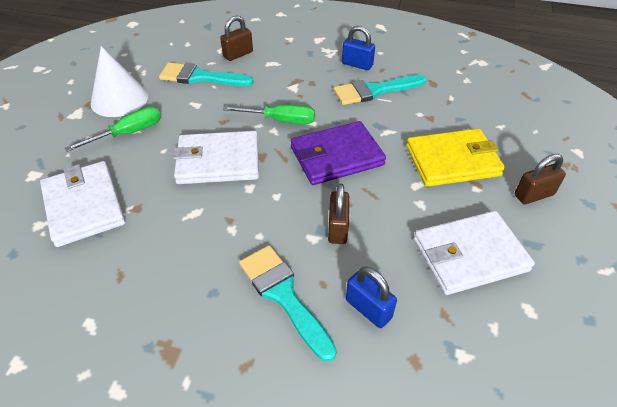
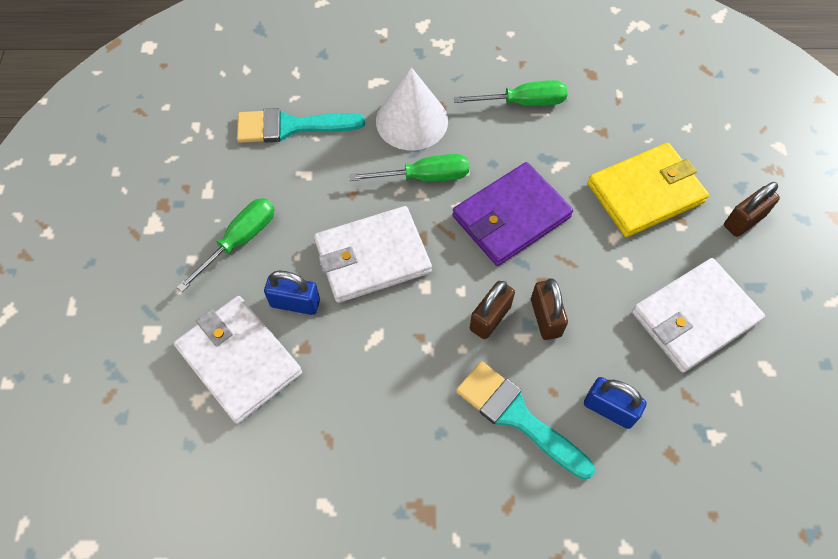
camera: 15 degrees left, 15 degrees up
(119, 99) = (200, 187): white cone -> white cone (412, 120)
(238, 54) = (324, 75): brown padlock -> brown padlock (490, 318)
(357, 64) = (488, 61): blue padlock -> blue padlock (295, 303)
(374, 91) = (523, 102): turquoise brush -> green screwdriver

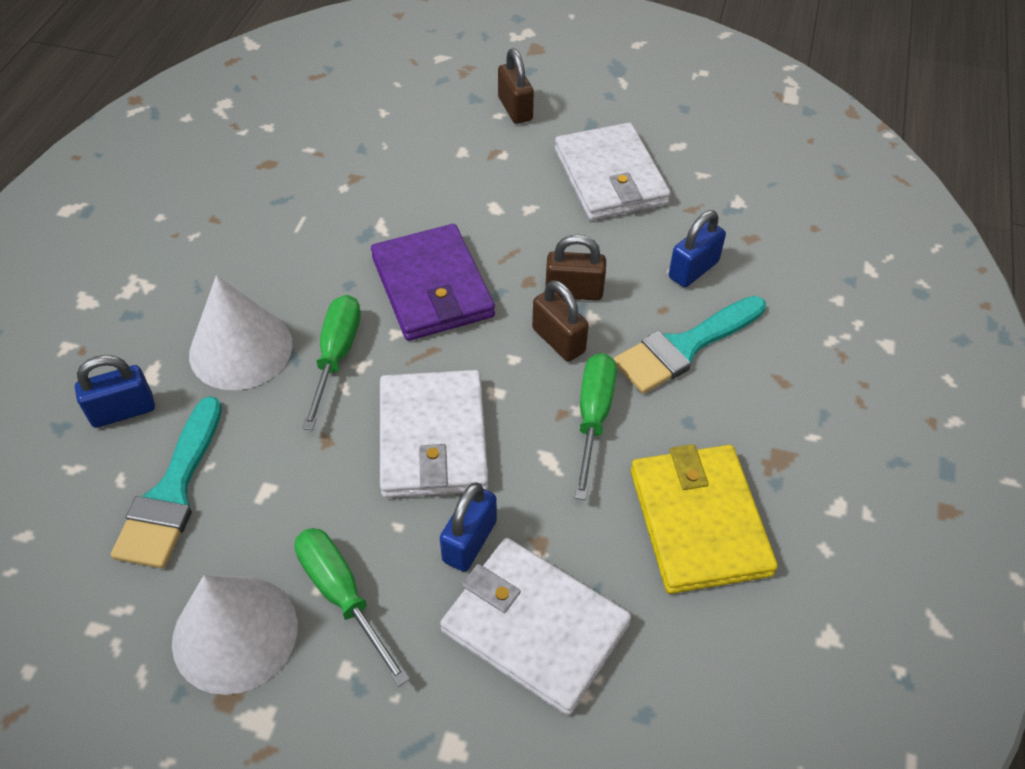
camera: 75 degrees left, 10 degrees down
(204, 193) = (235, 633): none -> white cone
(239, 360) = (535, 627): white wallet -> white wallet turned 60 degrees clockwise
(343, 79) = (123, 411): none -> blue padlock
(523, 102) = (275, 233): green screwdriver -> green screwdriver (593, 417)
(645, 193) = (451, 167): yellow wallet -> yellow wallet (699, 521)

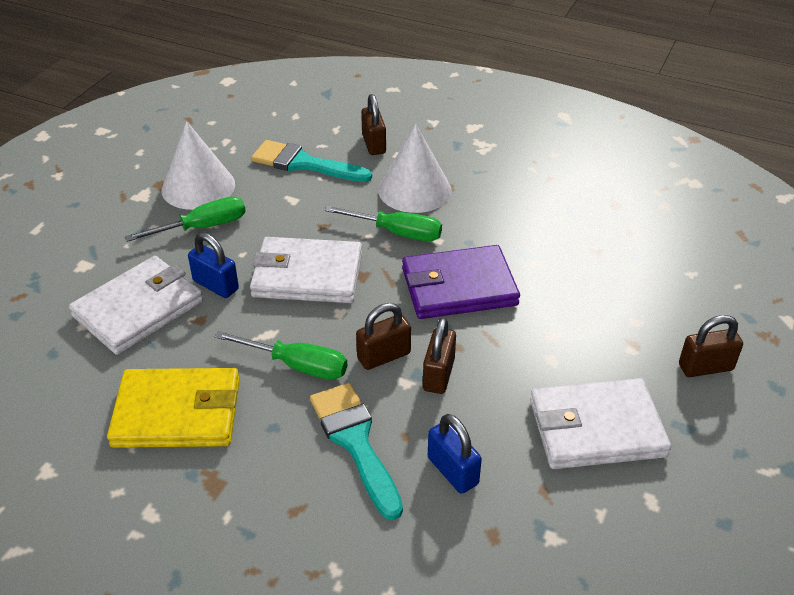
camera: 100 degrees right, 10 degrees down
(123, 411) = (374, 144): blue padlock -> brown padlock

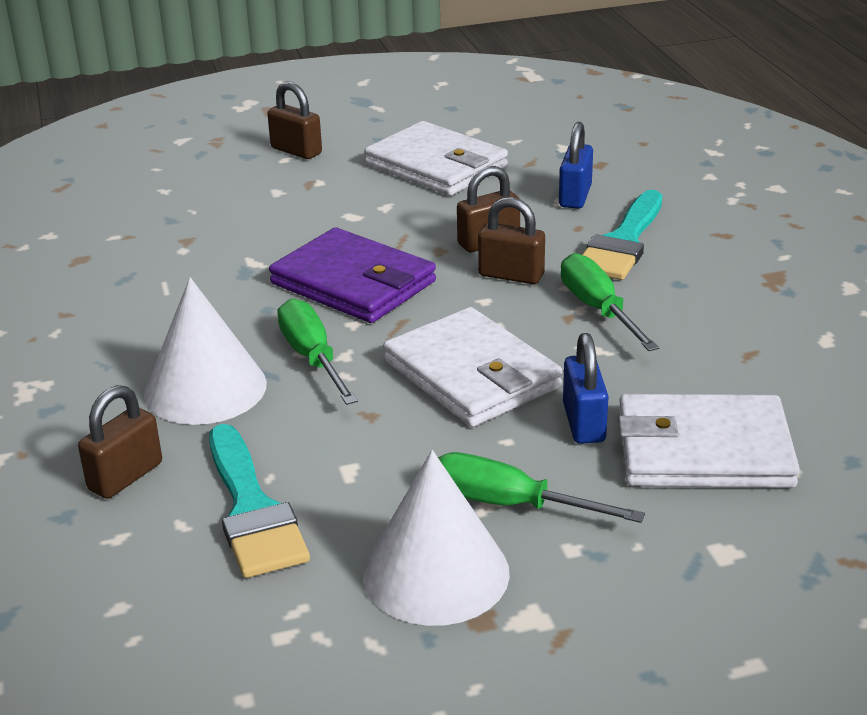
camera: 130 degrees left, 10 degrees down
(177, 413) = (757, 335): yellow wallet -> none

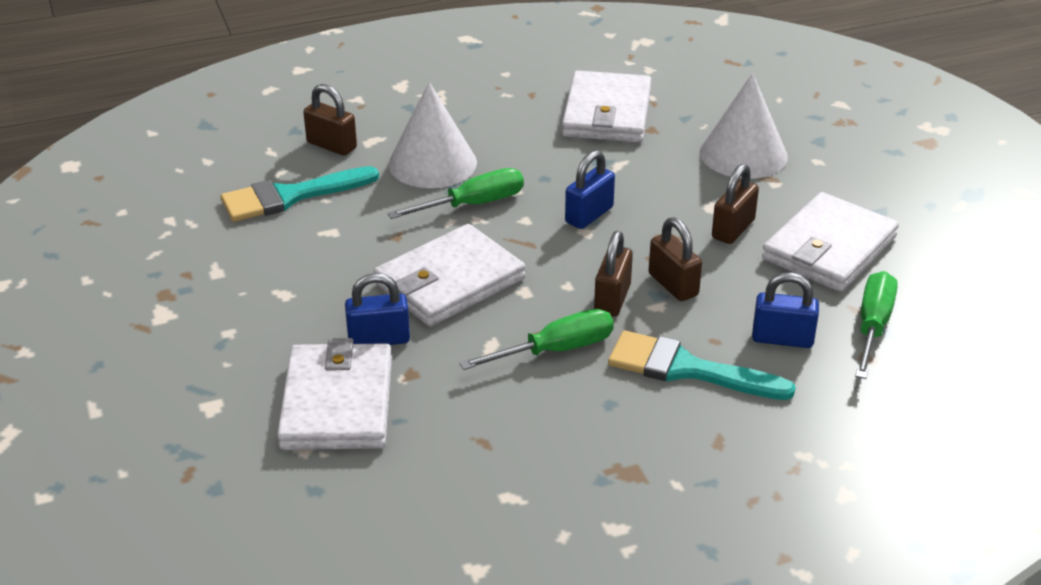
camera: 85 degrees right, 5 degrees up
(138, 265) = (606, 113): none -> white wallet
(296, 151) = (836, 165): brown padlock -> brown padlock (733, 229)
(353, 283) = (589, 215): purple wallet -> blue padlock
(436, 573) = (213, 273): white cone -> white cone (743, 154)
(509, 504) = (281, 303): green screwdriver -> green screwdriver (872, 326)

